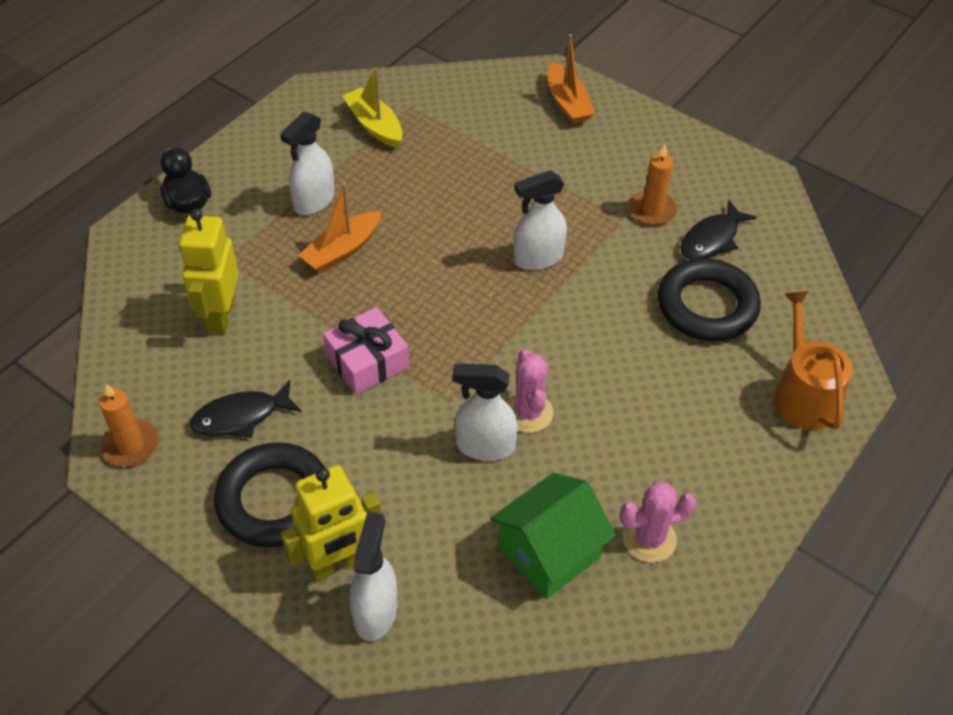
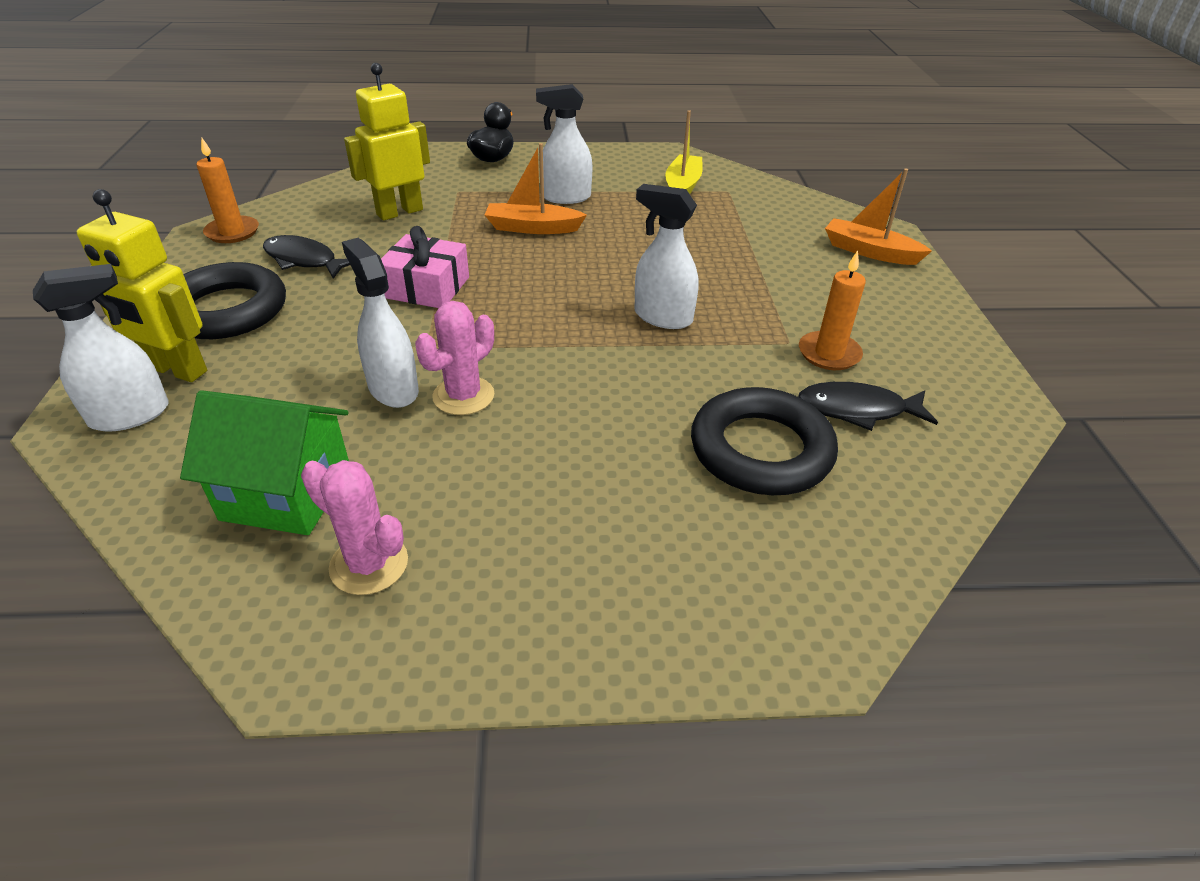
camera: 50 degrees right, 10 degrees down
(567, 103) = (869, 252): orange boat -> orange boat turned 90 degrees clockwise
(802, 394) = (739, 600): orange watering can -> none

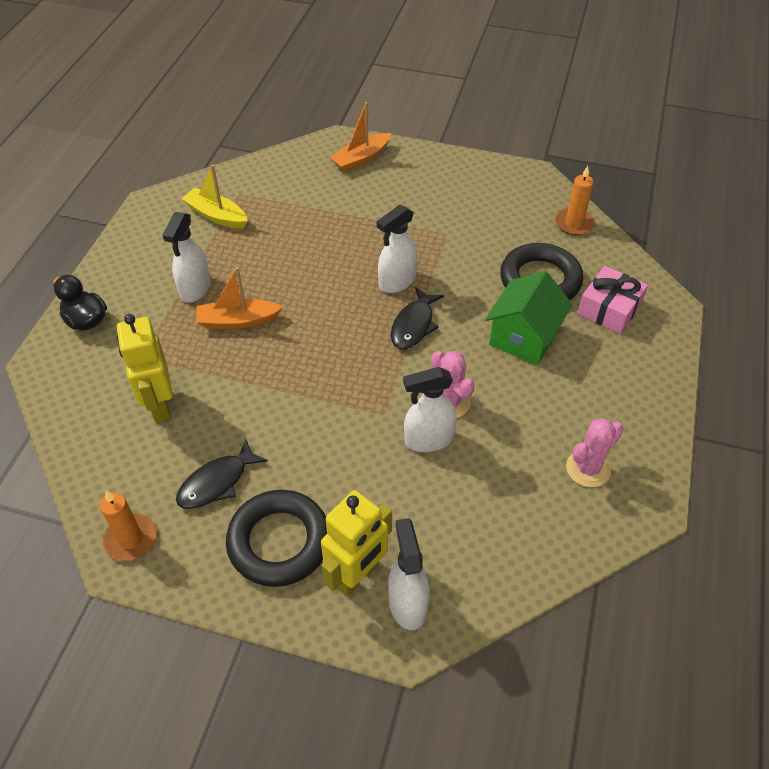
camera: 70 degrees left, 10 degrees up
(286, 493) = (519, 506): green house -> green house (523, 337)
(426, 287) = (301, 403): pink gift -> pink gift (609, 309)
(532, 228) = (237, 321): orange boat -> orange boat turned 60 degrees clockwise
(829, 354) = (464, 221): orange candle -> orange candle (574, 223)
(857, 410) = (518, 230): black fish -> black fish (413, 325)

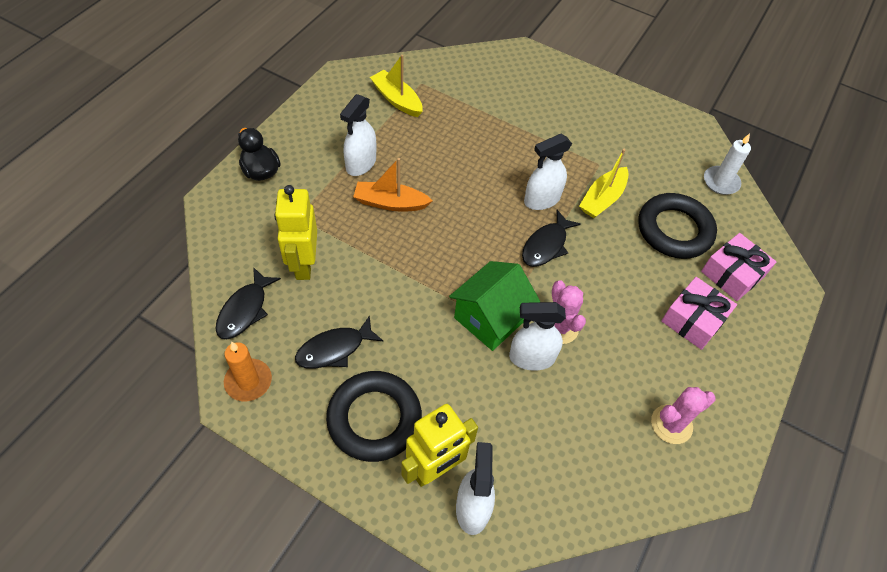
camera: 10 degrees right, 5 degrees up
(107, 467) = (244, 310): none -> black fish
(361, 159) = (539, 74): orange boat -> none
(459, 266) = (602, 199): none -> yellow boat
(523, 337) = (644, 282): green house -> green house (490, 318)
(574, 223) = (721, 182): orange candle -> white candle
(582, 362) = (693, 320): none -> pink gift

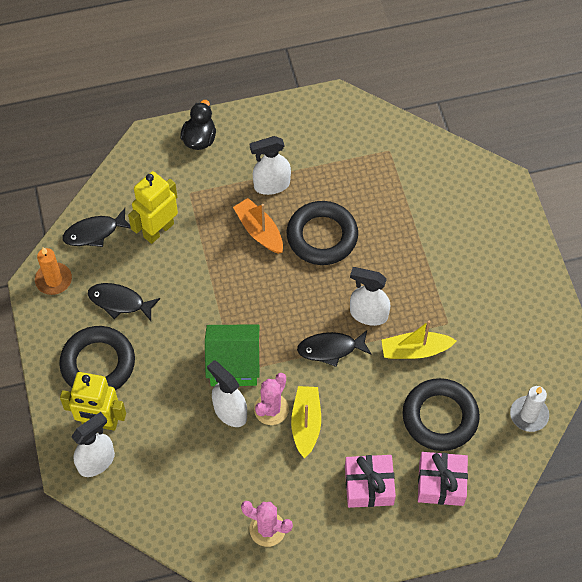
camera: 50 degrees right, 5 degrees up
(397, 99) = (354, 151): yellow boat -> yellow boat (306, 423)
(443, 172) = (322, 236): none -> black ring

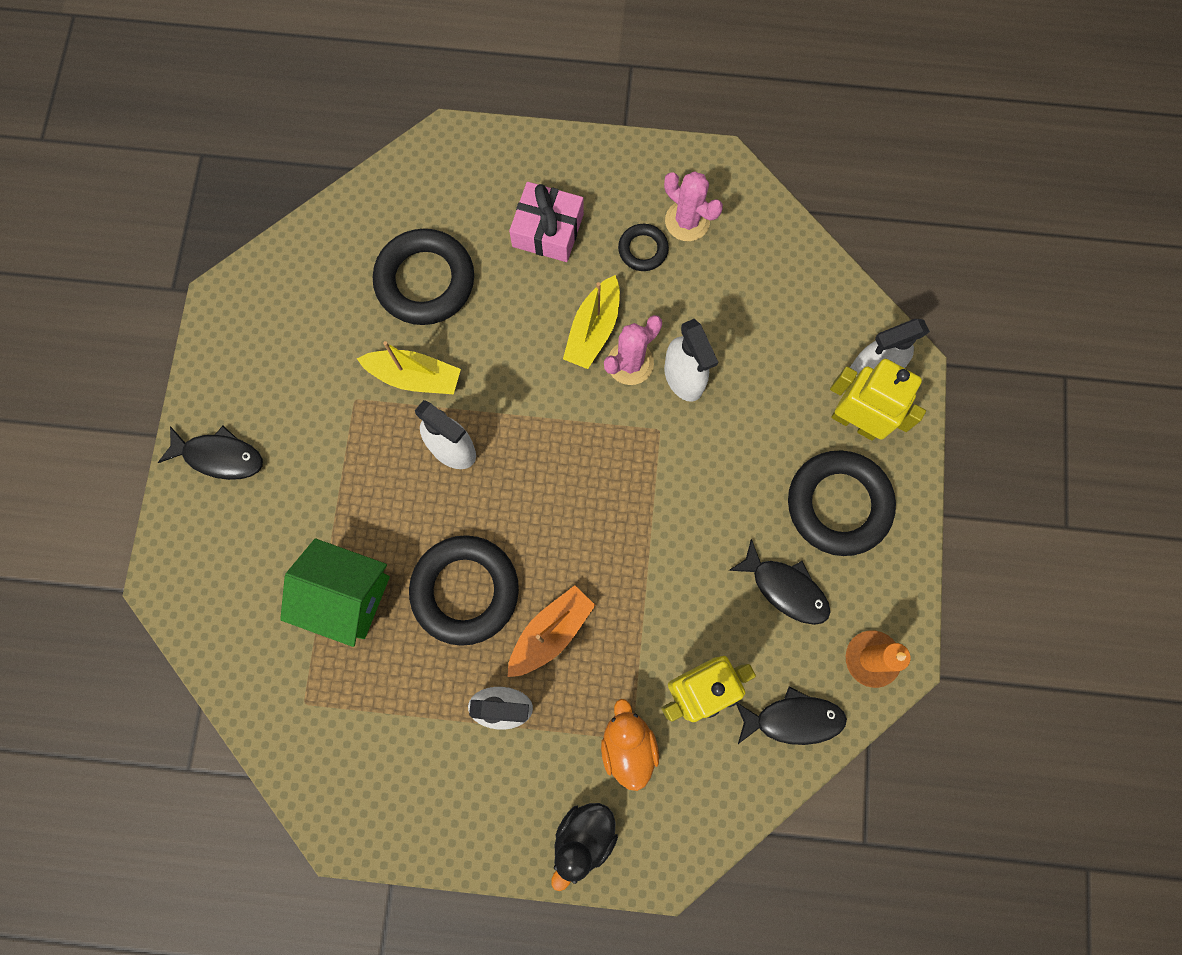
camera: 160 degrees left, 15 degrees up
(190, 189) = (628, 745): none -> orange duck
(233, 365) = (657, 439): green house -> green house (347, 596)
(259, 231) = (551, 632): orange boat -> orange boat turned 120 degrees counterclockwise
(292, 495) = (643, 249): none -> black ring
(330, 349) = (522, 417): black fish -> black fish (219, 457)
(441, 483) = (462, 204): pink gift -> none
(529, 415) = (316, 247): white candle -> none

